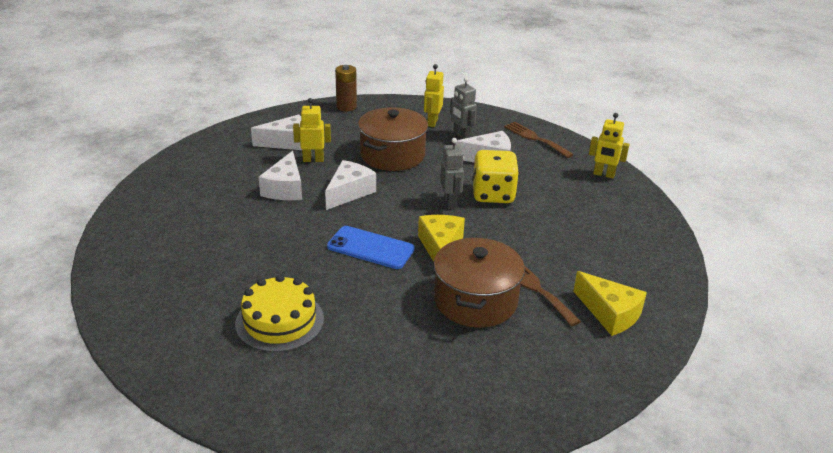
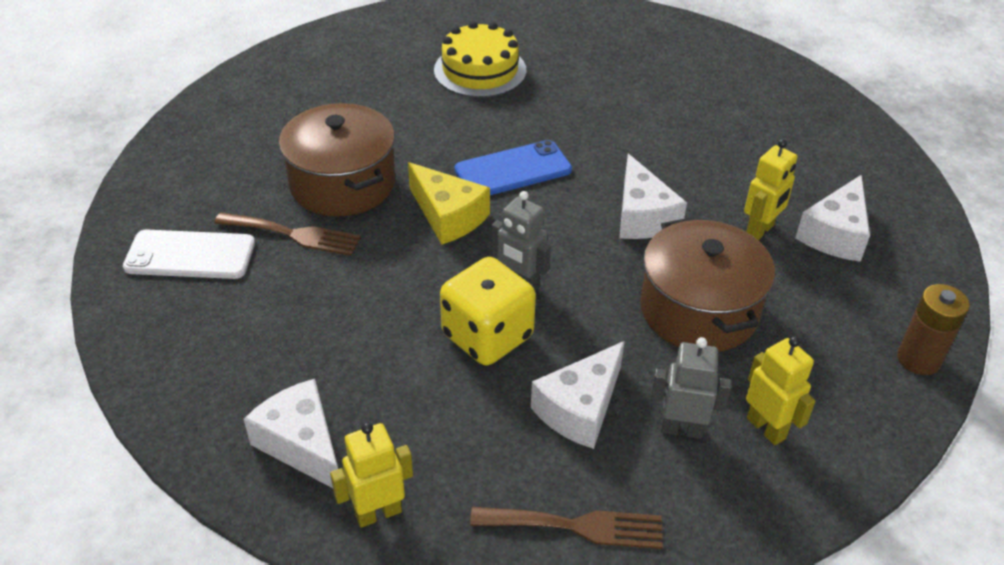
camera: 135 degrees right, 10 degrees up
(285, 188) = (707, 174): white cheese -> white cheese (302, 444)
(609, 313) = (190, 255): yellow cheese -> white phone

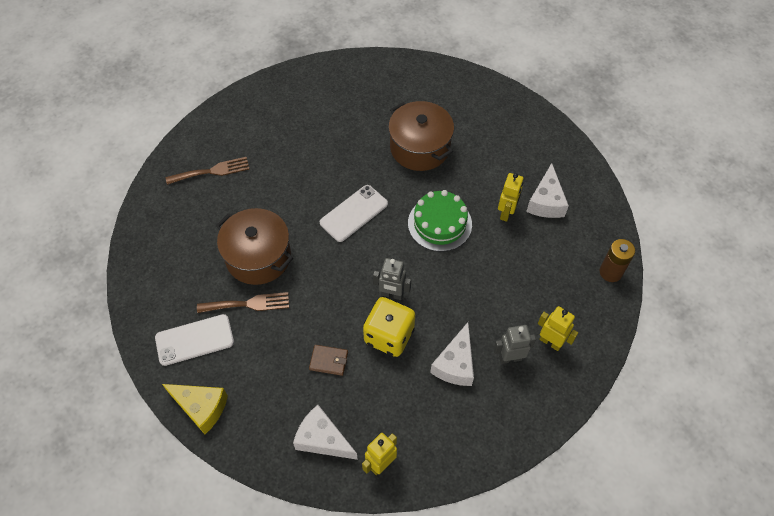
camera: 20 degrees left, 15 degrees up
(373, 340) = (329, 361): none -> brown wallet
(448, 216) = (331, 260): yellow cheese -> yellow cheese (201, 408)
(480, 70) = (300, 139): yellow cake -> none
(513, 170) = (354, 213): blue phone -> white phone
(576, 526) = (480, 433): brown fork -> brown fork (212, 171)
(642, 216) = (439, 223): white cheese -> green cake
(699, 310) = (492, 279): brown pot -> brown pot (420, 147)

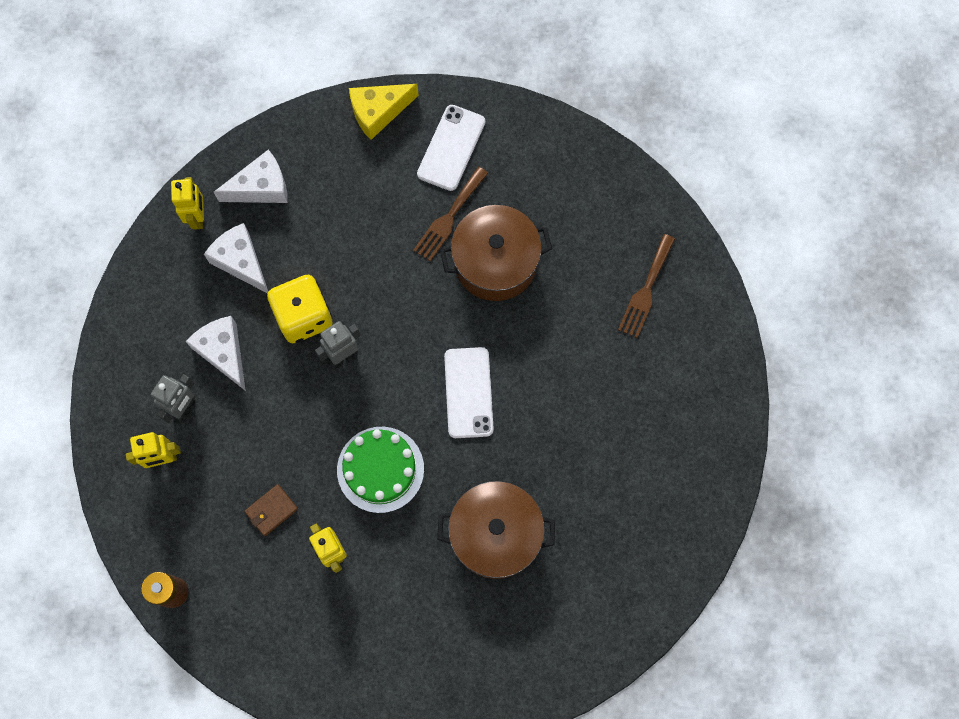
camera: 130 degrees right, 15 degrees up
(329, 361) = (327, 245): brown wallet -> brown wallet (271, 510)
(546, 202) = (308, 608): white cheese -> white cheese (241, 261)

